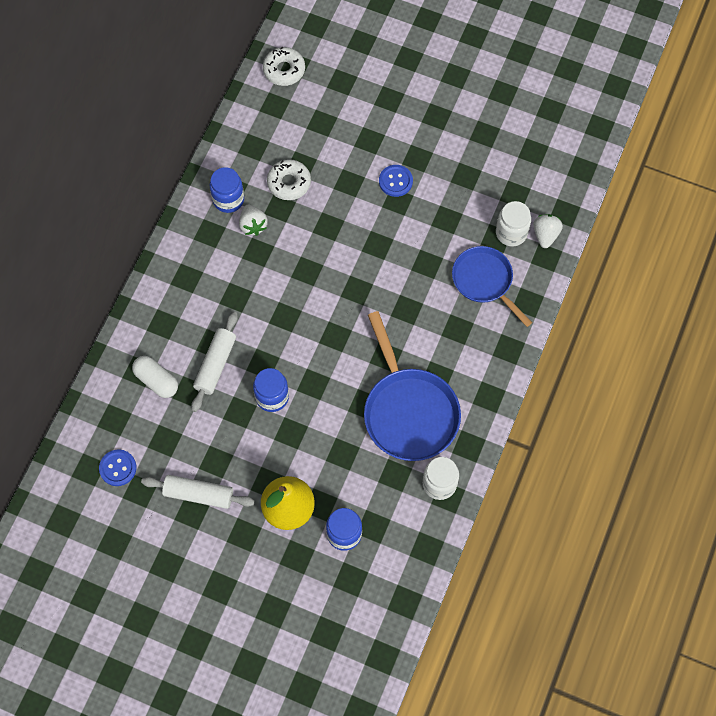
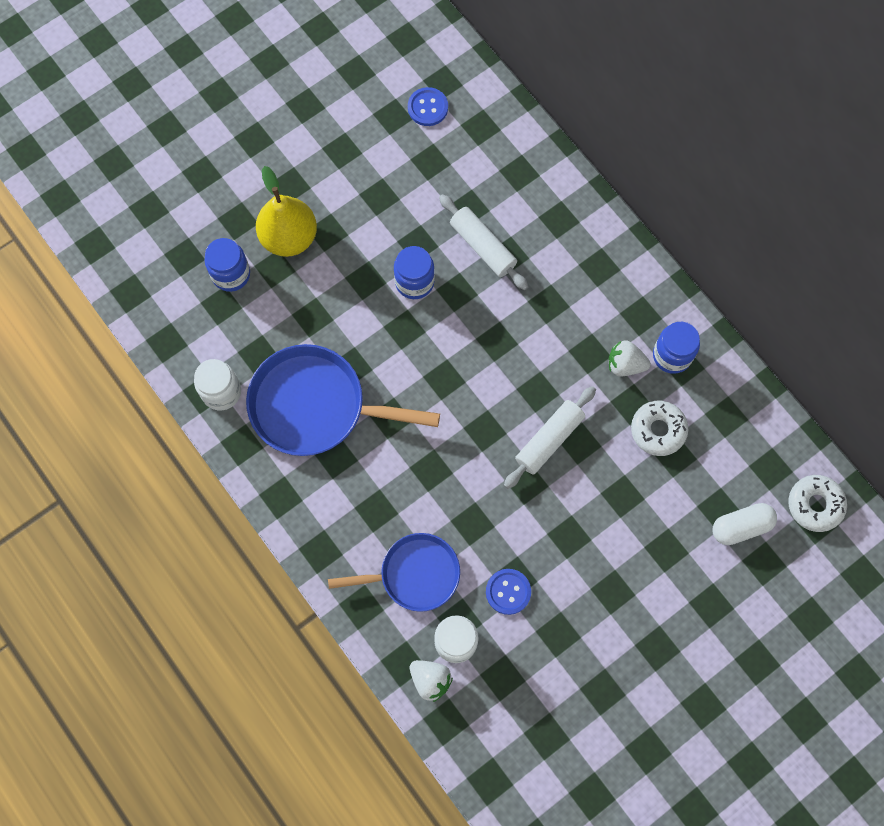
camera: 120 degrees right, 5 degrees up
(156, 381) = (498, 183): white capsule -> white capsule (741, 526)
(199, 494) = (356, 165): white rolling pin -> white rolling pin (549, 440)
(395, 181) = (595, 549): blue button -> blue button (508, 592)

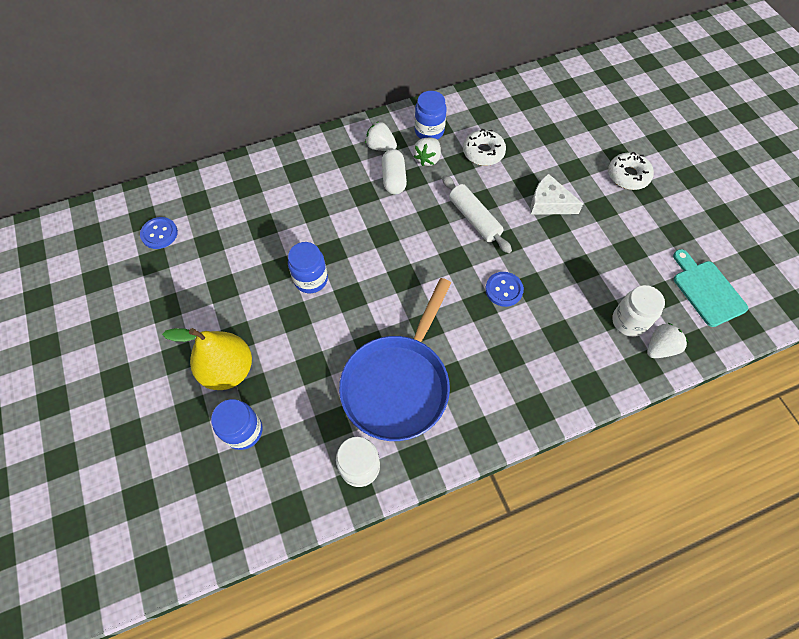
camera: 75 degrees left, 10 degrees down
(414, 574) = (568, 339): blue pan -> none
(482, 246) = (299, 224): white rolling pin -> none
(508, 592) = (592, 275): blue button -> blue button (504, 290)
(524, 732) = (706, 290): none -> turquoise cutting board
(601, 526) = (549, 203): none -> white cheese
(626, 304) = (380, 147): none -> white strawberry
(741, 526) = (564, 125): white capsule -> white capsule (394, 179)
(815, 505) = (556, 84): white donut -> white donut (628, 176)

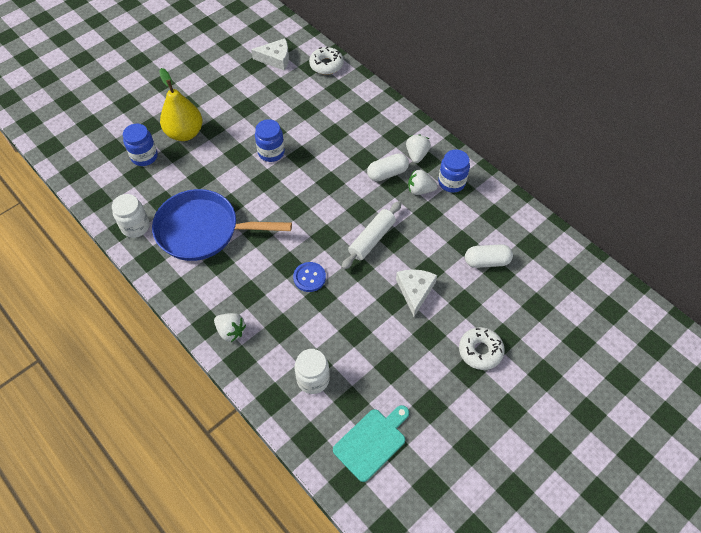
camera: 70 degrees right, 5 degrees down
(159, 234) = (276, 59): blue button -> white cheese
(483, 152) = (448, 227): white donut -> white donut (326, 65)
(533, 137) = (486, 261): none -> white capsule
(660, 348) = (295, 409): white strawberry -> white strawberry (231, 331)

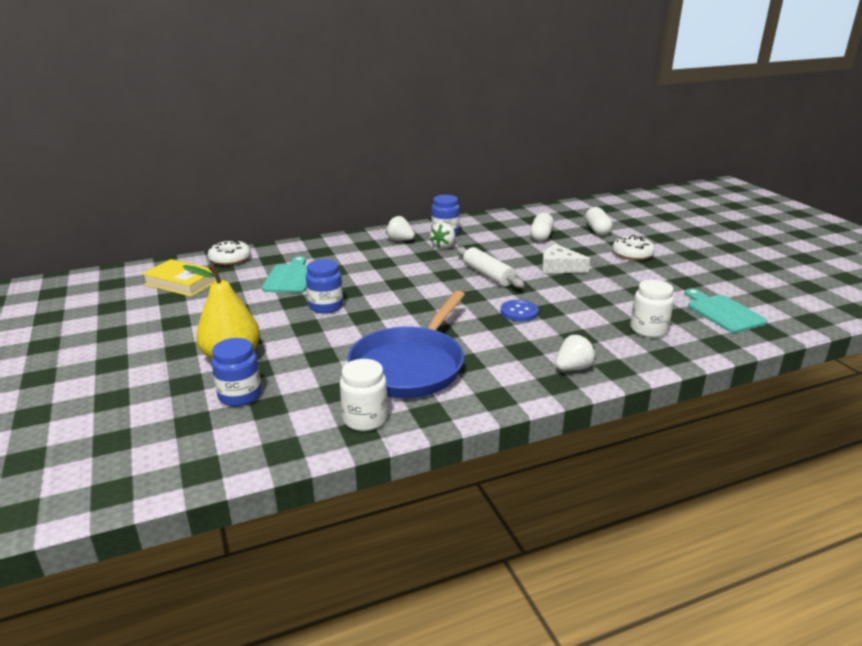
camera: 70 degrees left, 30 degrees down
(276, 59) = (181, 282): white cheese -> yellow book
(309, 113) = (290, 277): none -> turquoise cutting board
(387, 173) = (411, 255): white capsule -> white capsule (597, 230)

